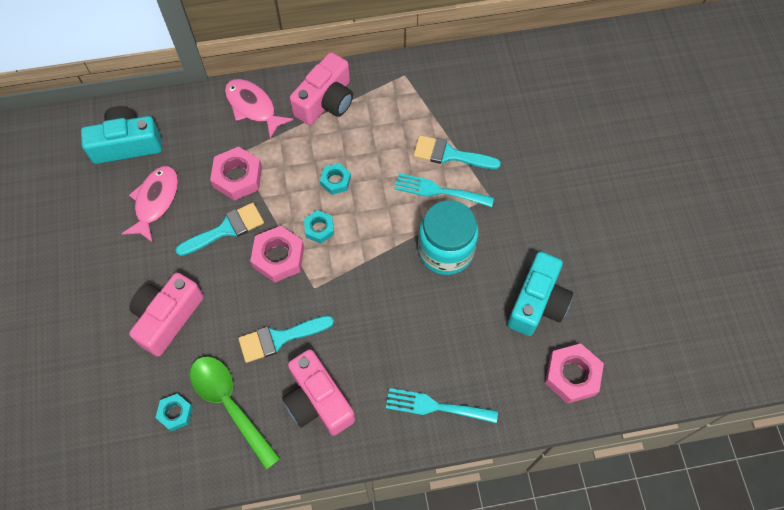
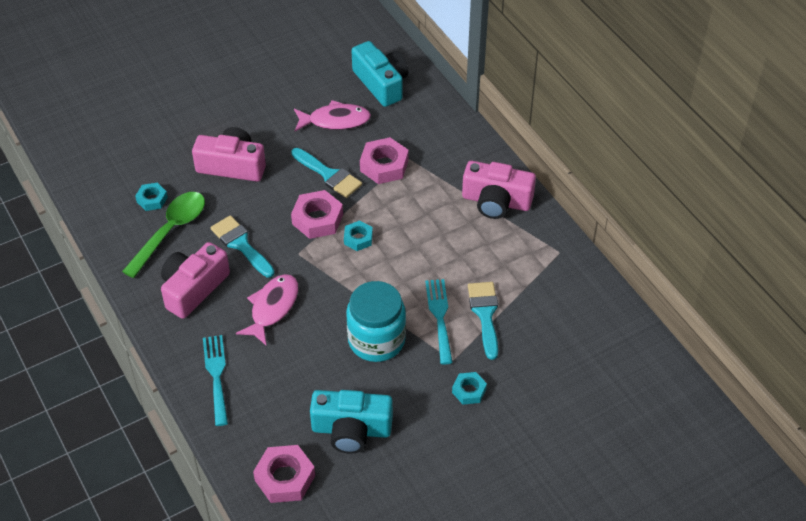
camera: 70 degrees right, 15 degrees down
(253, 107) = (462, 152): pink fish -> pink fish (272, 308)
(335, 181) = (413, 235): turquoise nut -> turquoise nut (469, 391)

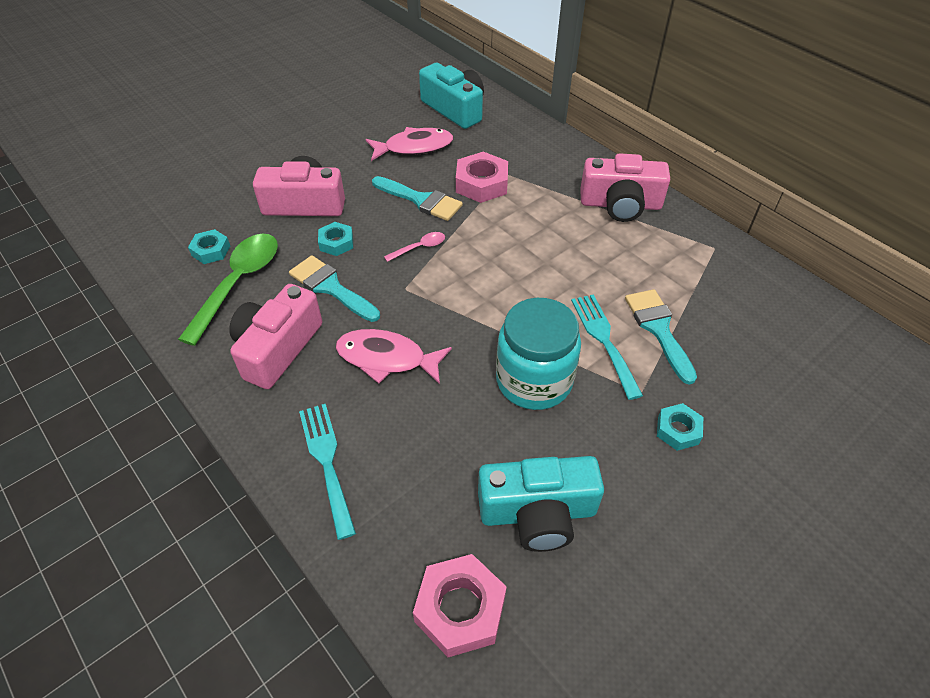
camera: 10 degrees left, 0 degrees up
(272, 308) = (387, 358): pink fish -> pink fish turned 90 degrees counterclockwise
(317, 219) = (419, 247): pink nut -> pink spoon
(358, 238) = (474, 262): turquoise nut -> turquoise nut (336, 243)

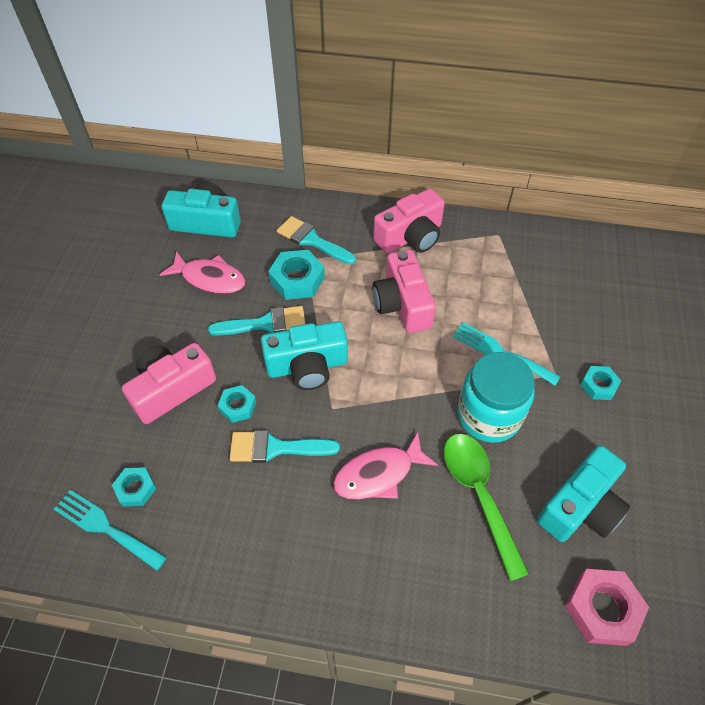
camera: 40 degrees left, 5 degrees up
(238, 283) = (195, 500): green spoon -> green spoon (479, 495)
(277, 348) = (290, 529): pink camera -> pink camera (402, 304)
(327, 461) = (421, 586): turquoise fork -> turquoise fork (105, 527)
(414, 147) = (210, 278): pink fish -> pink fish turned 75 degrees clockwise
(419, 247) = (307, 366): pink spoon -> turquoise camera
(481, 184) = (297, 279): pink nut -> turquoise nut
(658, 329) = (523, 320): turquoise brush -> turquoise brush (312, 240)

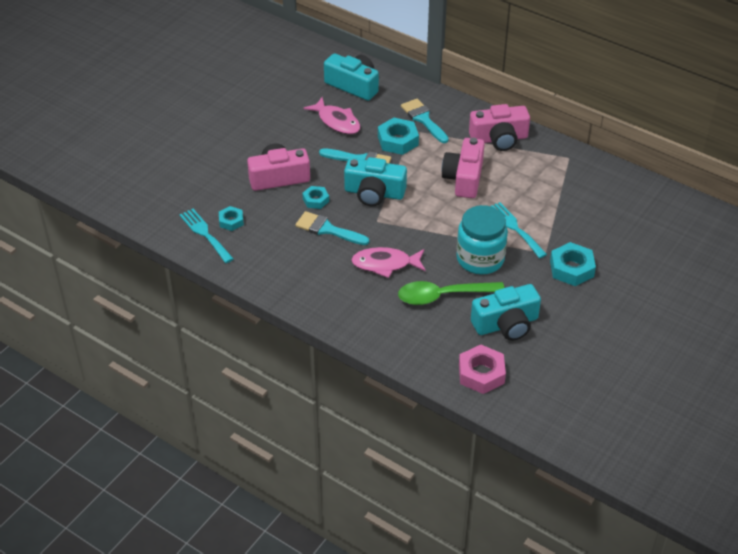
camera: 25 degrees right, 10 degrees down
(479, 495) = (443, 296): green spoon -> green spoon turned 105 degrees counterclockwise
(598, 385) = (571, 269): turquoise nut -> turquoise nut, size x1.66

